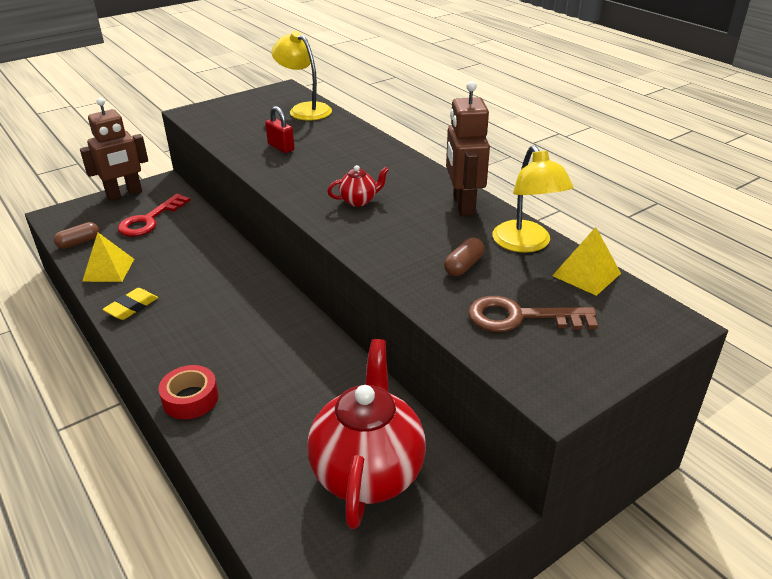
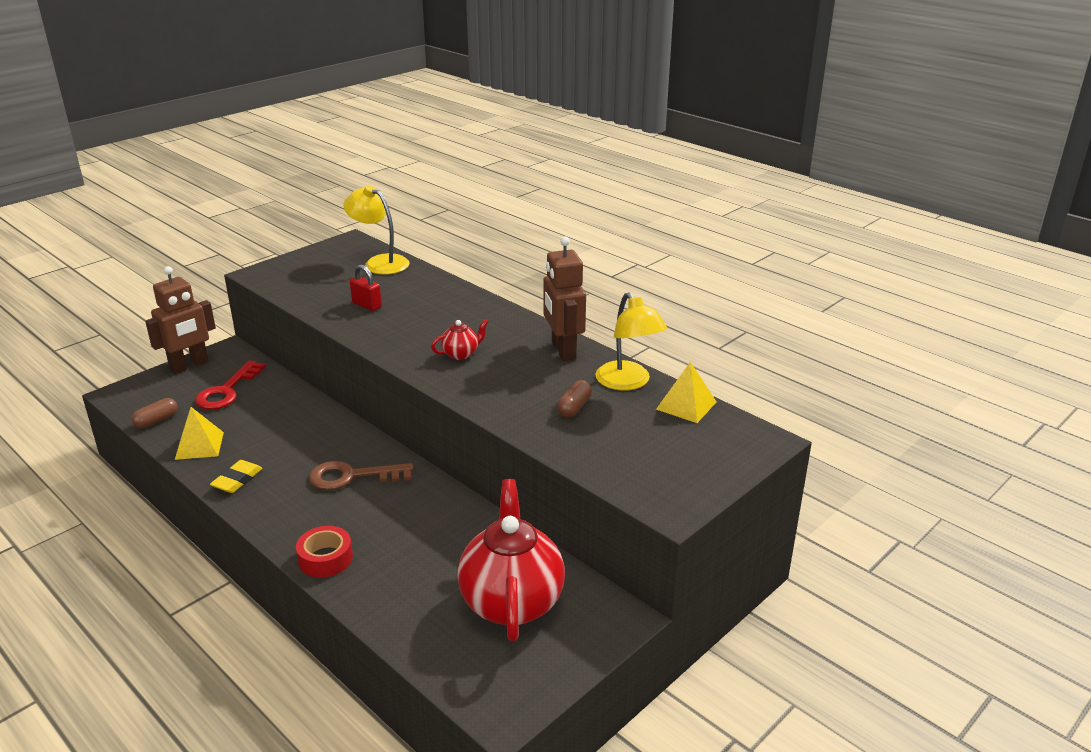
camera: 10 degrees left, 5 degrees down
(521, 317) = (633, 448): brown key -> brown key (353, 477)

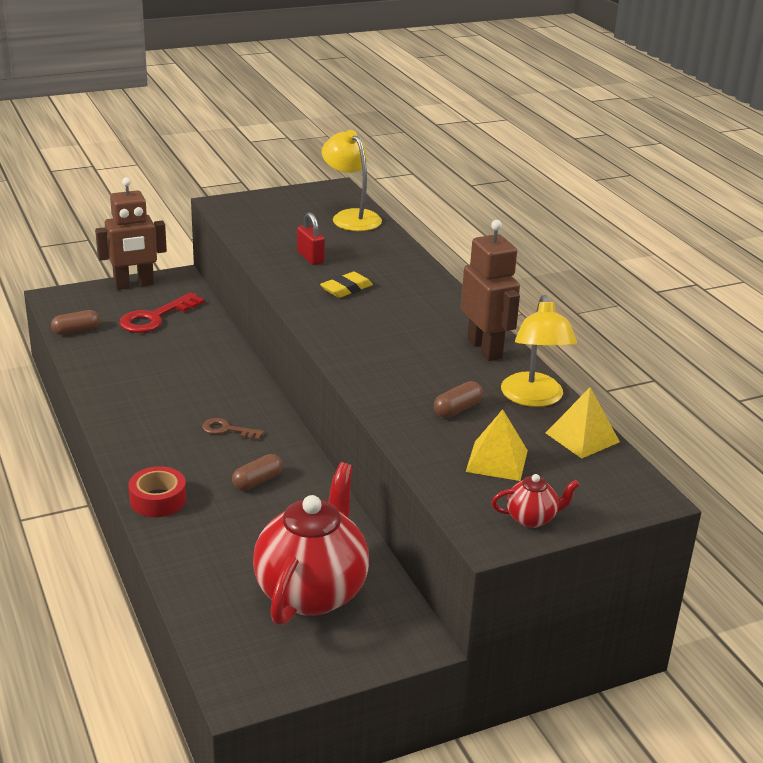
camera: 20 degrees right, 0 degrees up
(199, 445) = (102, 363): yellow pyramid -> yellow pyramid (497, 461)
(237, 480) = (118, 405): yellow eraser -> yellow eraser (346, 289)
(353, 477) = (227, 430): brown key -> brown key, size x0.57
(406, 516) = (257, 481): none -> brown capsule
(461, 354) = (374, 328): red teapot -> red teapot (532, 518)
(563, 350) = (485, 349): brown robot -> brown robot turned 150 degrees clockwise

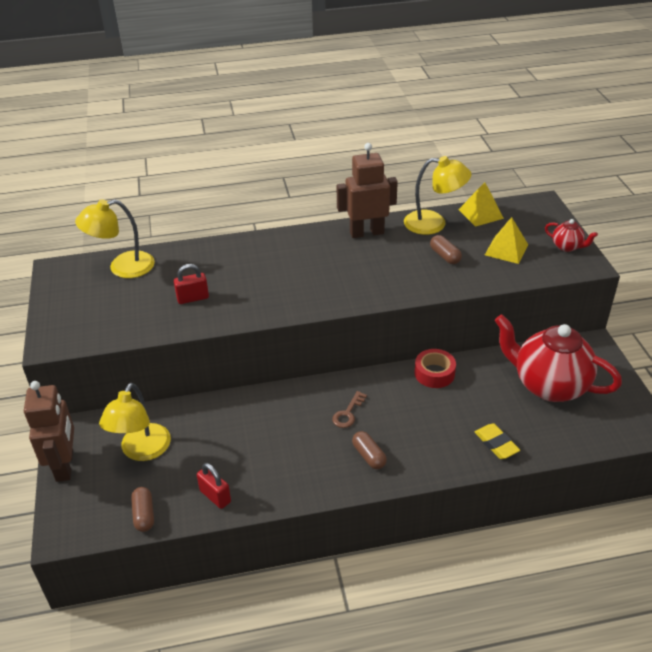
camera: 75 degrees left, 10 degrees up
(99, 363) = (215, 496): none -> red padlock
(155, 317) = (142, 451): red key -> yellow lamp
(158, 500) = (440, 461): red tape -> red tape (434, 373)
(257, 481) = (421, 401): brown capsule -> brown capsule (369, 456)
(346, 289) = (257, 285): yellow eraser -> yellow eraser (496, 444)
(532, 518) = (567, 247): red teapot -> red teapot turned 120 degrees clockwise

